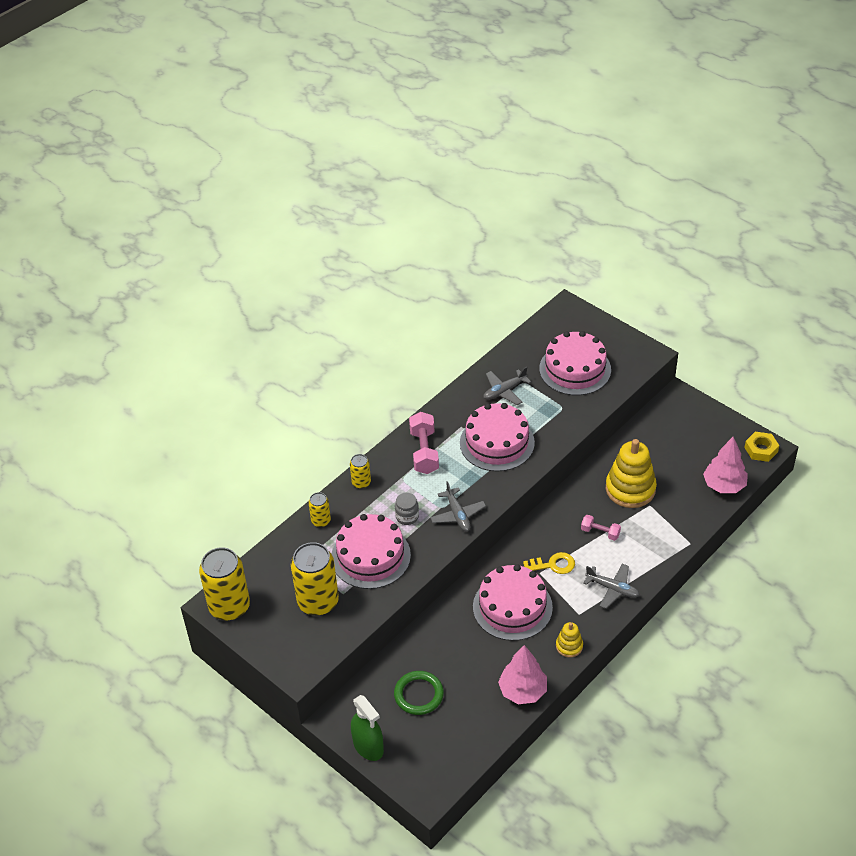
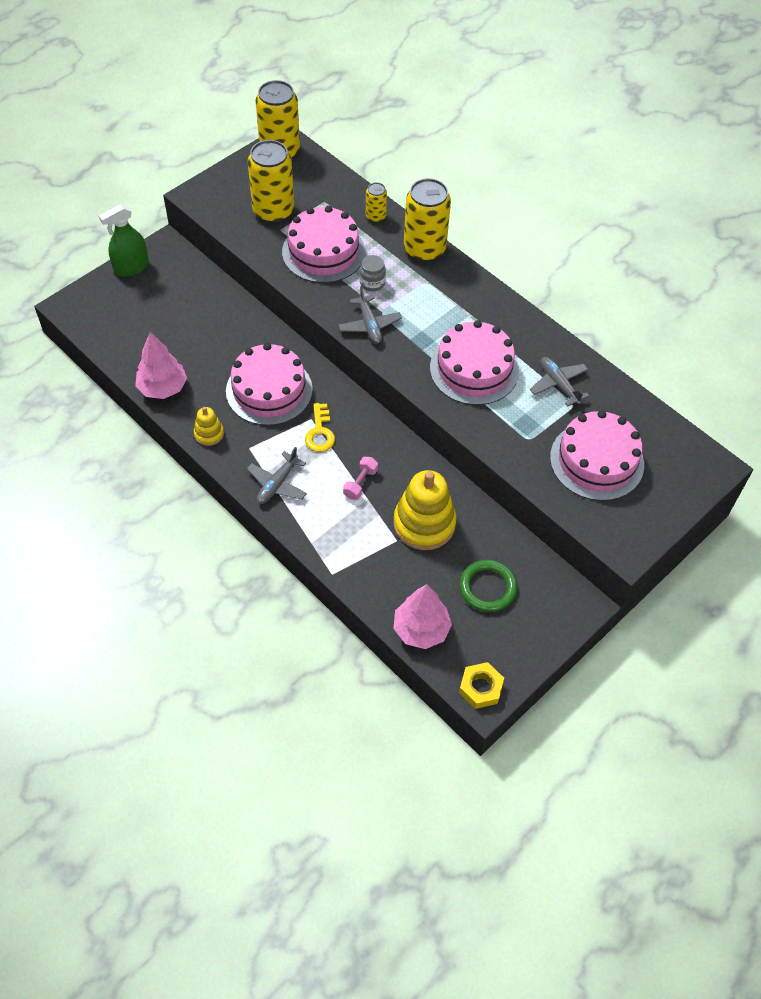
camera: 90 degrees right, 10 degrees up
(361, 482) = (424, 249): yellow can -> yellow can, size x2.02
(418, 695) = (178, 306): green ring -> green ring (487, 588)
(424, 451) = (465, 303): pink dumbbell -> none
(457, 515) = (369, 325): grey plane -> grey plane turned 90 degrees counterclockwise

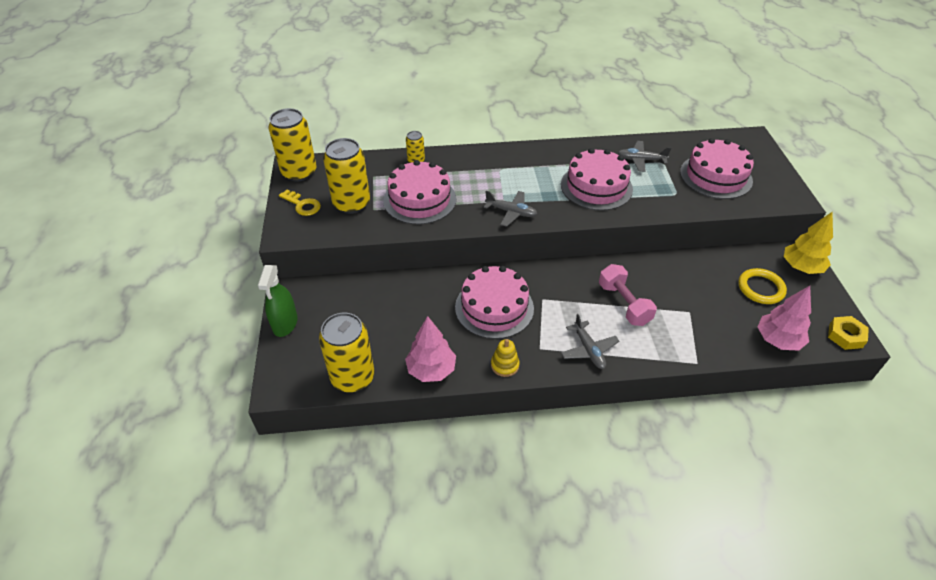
camera: 50 degrees left, 10 degrees down
(320, 432) = (559, 301): yellow key -> yellow key (302, 205)
(360, 483) = (624, 304): pink dumbbell -> pink dumbbell, size x1.70
(372, 283) = (474, 192): grey jar -> none
(424, 249) = (470, 155): yellow can -> yellow can (353, 377)
(424, 524) = (684, 290): yellow stacking toy -> none
(487, 588) = (760, 288): green ring -> yellow ring
(558, 613) = (801, 267): none -> yellow tree

